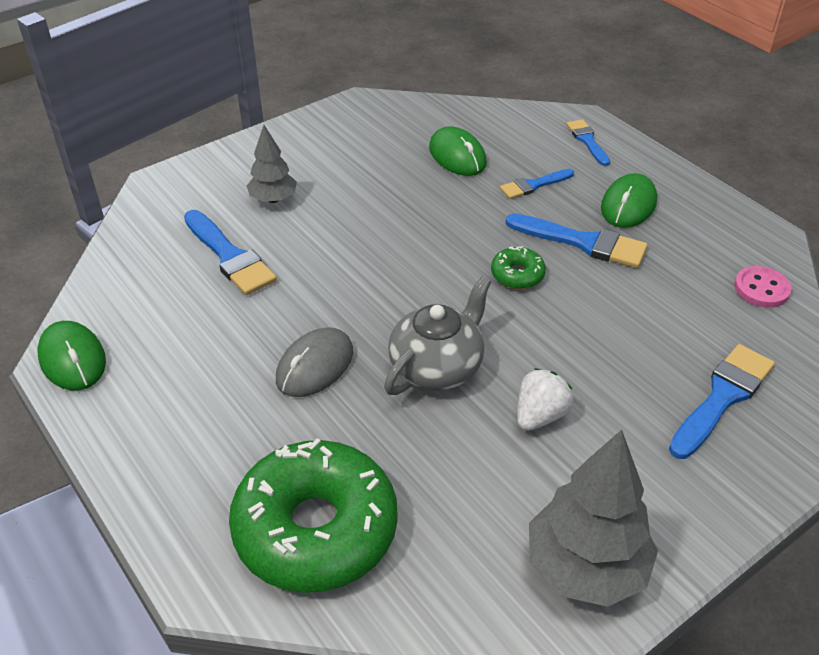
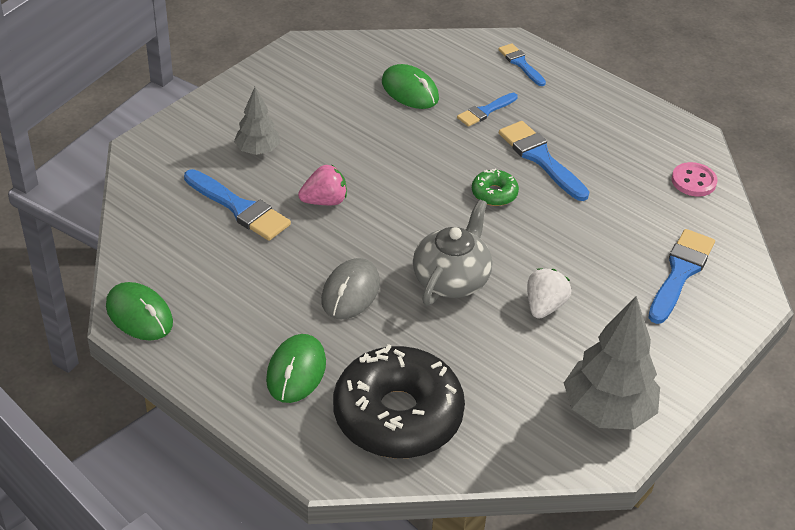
camera: 15 degrees left, 0 degrees up
(316, 529) = (397, 415): green donut -> black donut
(324, 260) = (324, 201): none -> pink strawberry
(582, 242) = (541, 159): blue brush -> blue brush turned 135 degrees counterclockwise
(628, 205) = (570, 120): green mouse -> green mouse (296, 371)

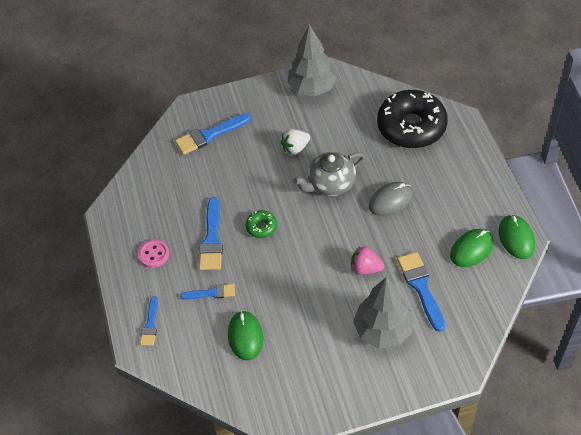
camera: 140 degrees left, 10 degrees up
(258, 150) = (383, 330): grey tree -> grey tree, size x1.74
(296, 371) = (447, 169): green mouse -> green mouse (471, 249)
(693, 181) = (142, 183): pink button -> pink button (154, 254)

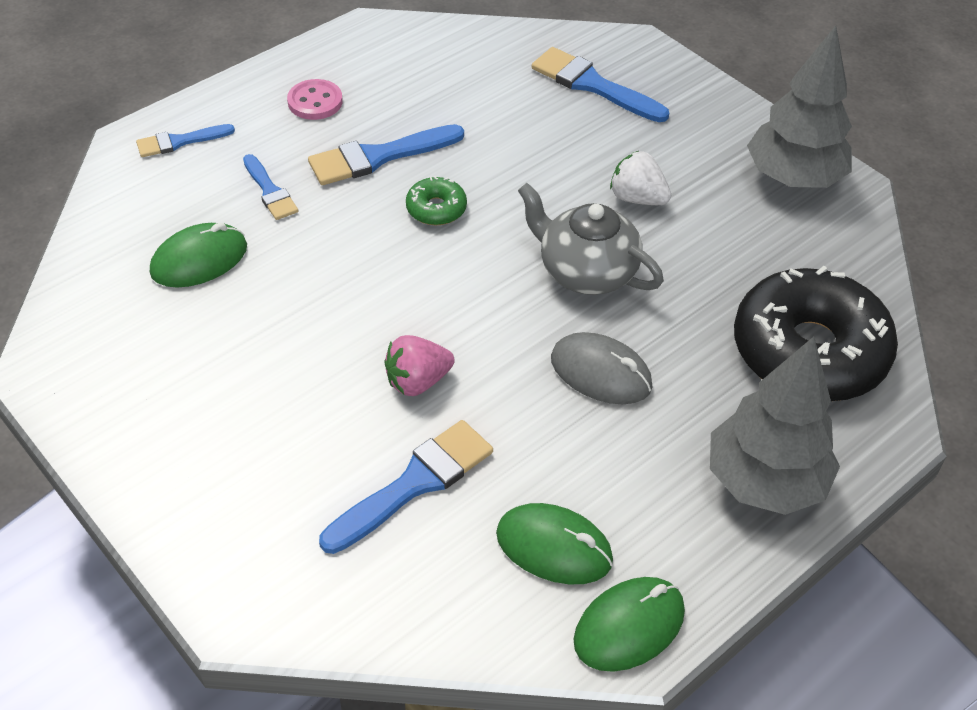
camera: 60 degrees right, 5 degrees down
(365, 268) = (418, 381): pink strawberry -> pink strawberry turned 105 degrees counterclockwise
(383, 330) = (286, 451): grey tree -> grey tree (764, 481)

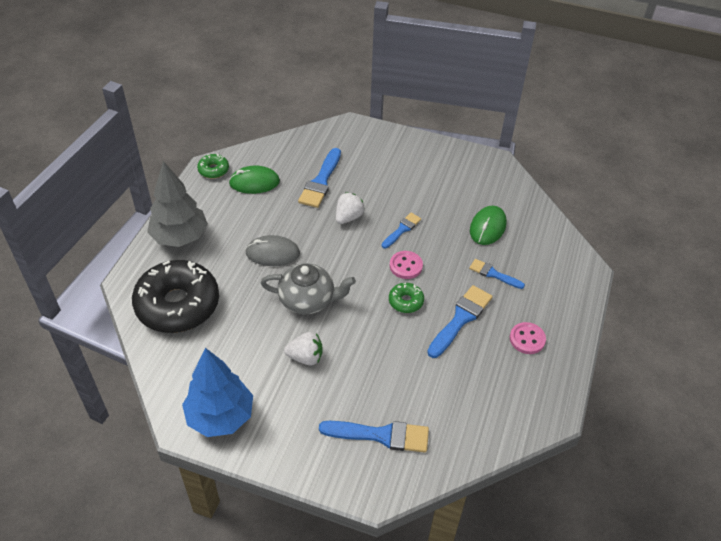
camera: 150 degrees right, 0 degrees up
(180, 141) = (565, 281): blue brush -> blue brush (402, 230)
(391, 257) = (406, 266): none -> pink button
(418, 381) = (348, 217): pink strawberry -> white strawberry
(629, 626) = (213, 170): green mouse -> green donut
(793, 178) = (220, 416): grey tree -> blue tree

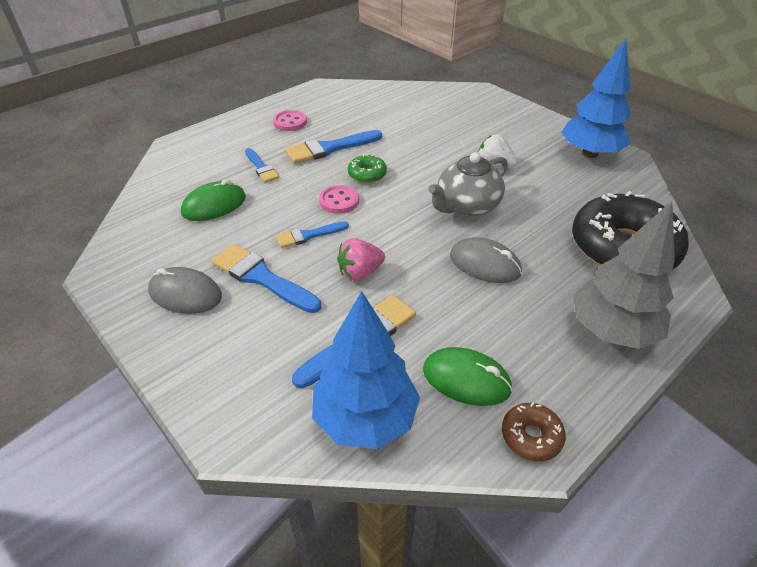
camera: 150 degrees left, 5 degrees down
(213, 170) = (531, 436): green donut -> brown donut
(294, 150) = (365, 418): none -> blue tree
(308, 300) = (466, 206): grey teapot -> grey teapot turned 75 degrees counterclockwise
(348, 217) = (360, 272): white strawberry -> pink strawberry
(380, 435) = (458, 111): blue brush -> blue brush (262, 278)
(435, 168) = (185, 294): none -> grey mouse

